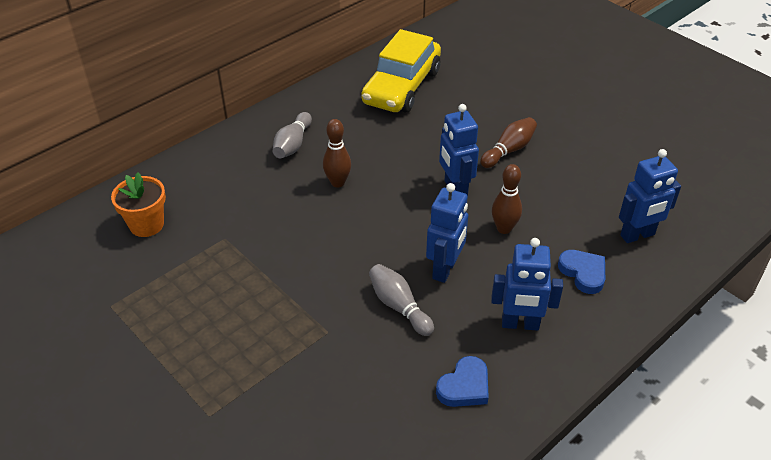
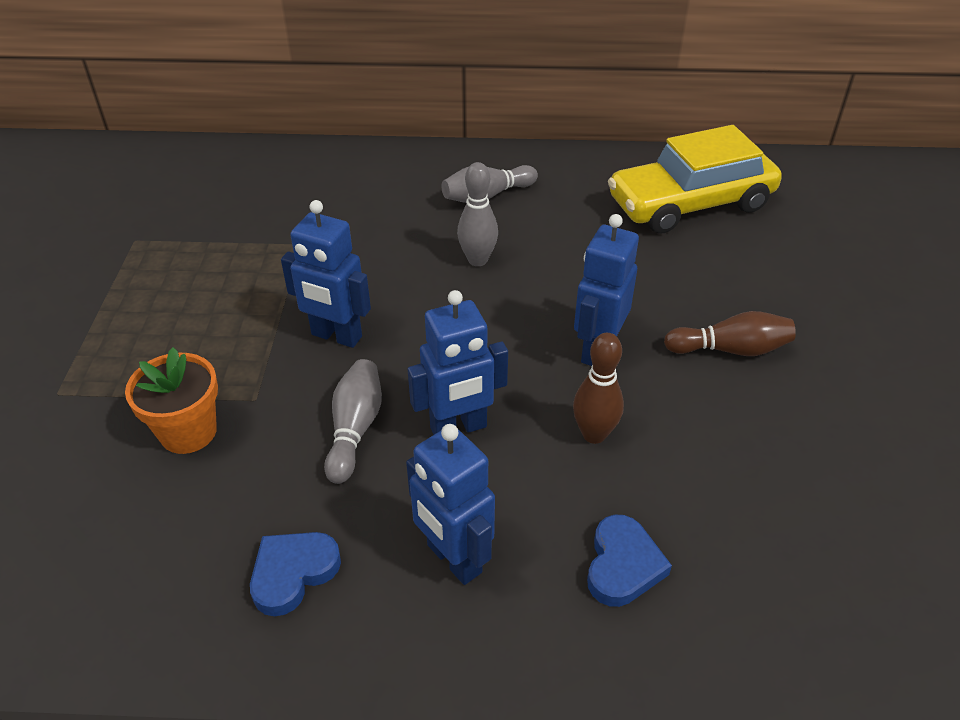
camera: 45 degrees right, 0 degrees up
(146, 225) = (258, 190): orange flower pot -> orange flower pot (188, 432)
(337, 182) = (477, 260): brown bowling pin -> grey bowling pin
(464, 386) = (293, 573): blue heart -> blue heart turned 135 degrees clockwise
(637, 235) = (774, 579): blue robot -> blue robot (336, 336)

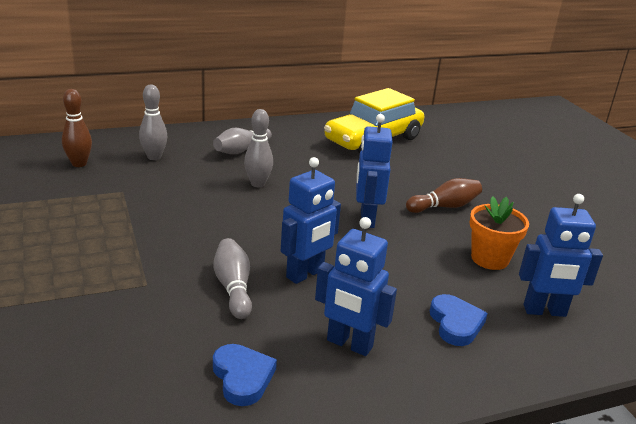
camera: 25 degrees left, 15 degrees down
(188, 432) = (105, 313): orange flower pot -> orange flower pot (489, 259)
(293, 573) = (242, 377): blue heart -> blue heart turned 135 degrees clockwise
(336, 336) = (184, 239): blue robot -> blue robot (544, 311)
(367, 192) = (154, 157): none -> grey bowling pin
(594, 434) = (393, 261): brown bowling pin -> brown bowling pin (79, 164)

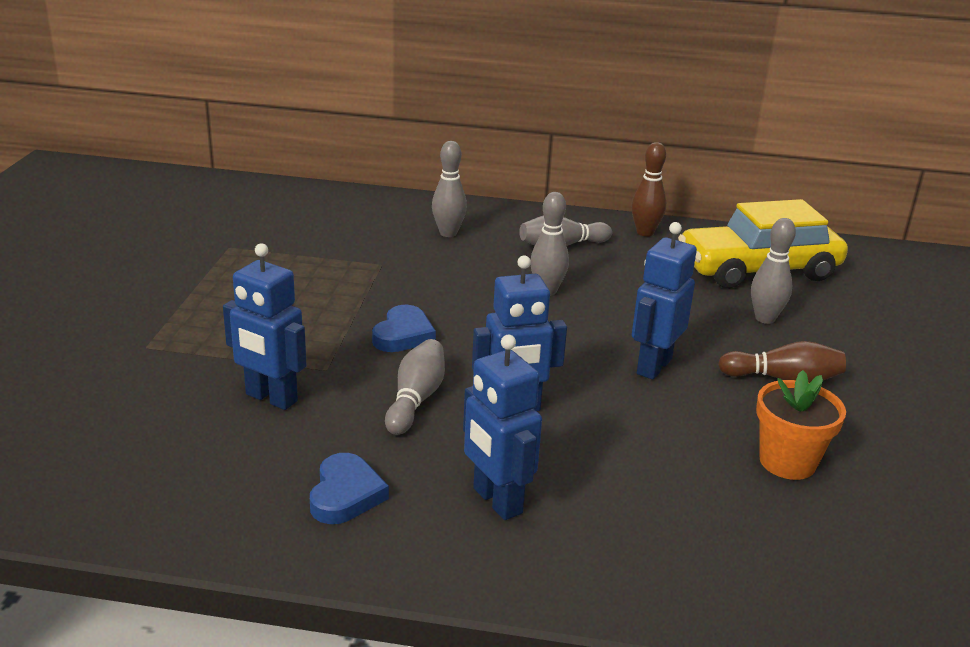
camera: 30 degrees right, 0 degrees up
(79, 164) = (359, 224): brown bowling pin -> brown bowling pin (645, 232)
(403, 170) = (765, 318): none -> grey bowling pin
(455, 323) = (657, 523): blue heart -> blue heart (403, 335)
(544, 311) = (806, 550): blue robot -> blue robot (271, 398)

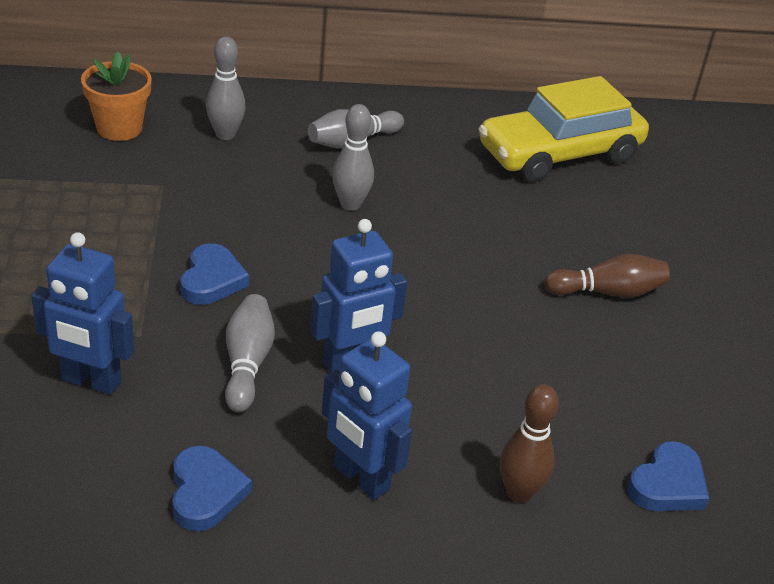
camera: 15 degrees left, 10 degrees up
(645, 232) = (435, 114): brown bowling pin -> brown bowling pin (519, 492)
(653, 366) = (479, 291): blue robot -> none
(765, 318) = (577, 217): grey bowling pin -> none
(787, 462) = (628, 392): orange flower pot -> orange flower pot (119, 128)
(813, 545) = (667, 484): none -> blue heart

